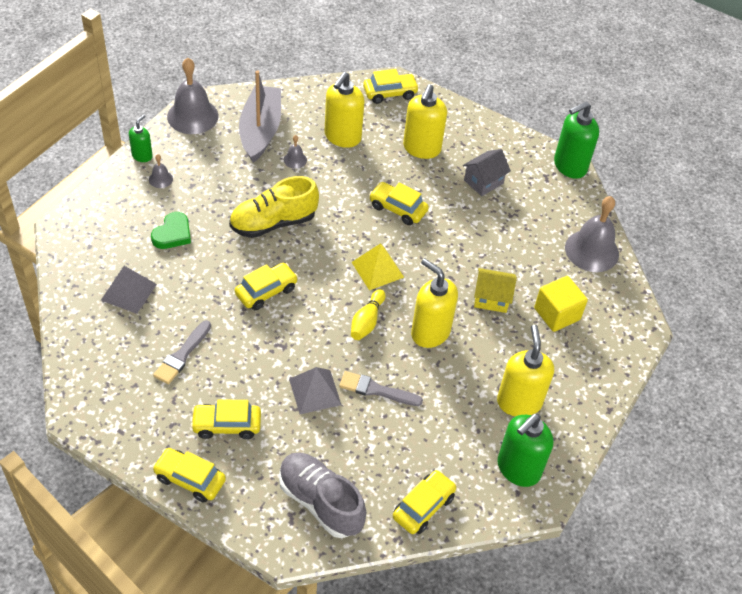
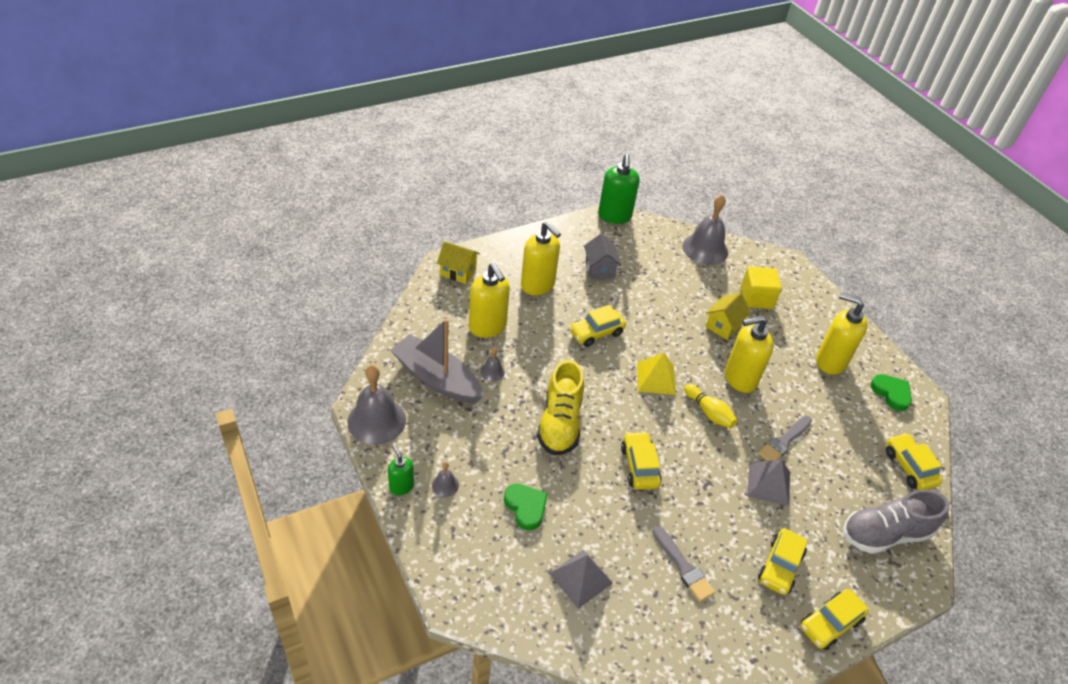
camera: 60 degrees left, 5 degrees down
(390, 93) = (458, 272): yellow car -> yellow house
(518, 469) = (891, 393): green soap dispenser -> green heart

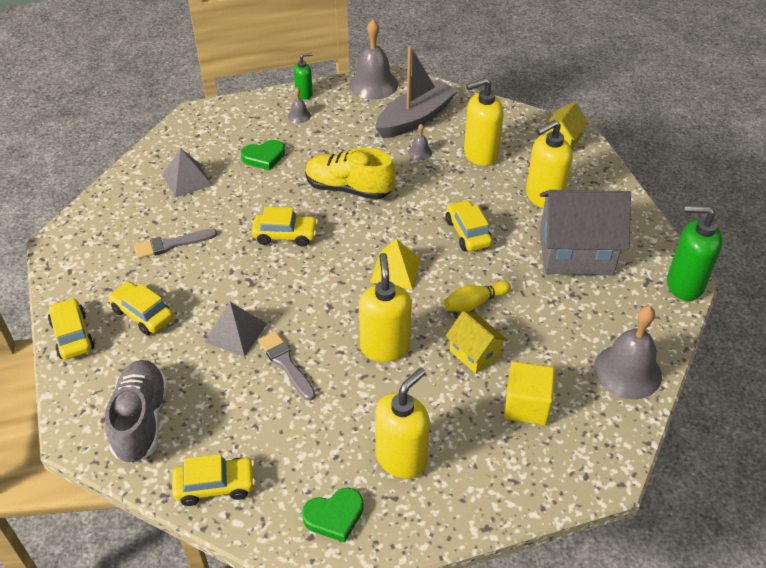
camera: 105 degrees right, 0 degrees up
(599, 269) = (575, 253): grey house -> grey house, size x1.95
(709, 412) = (340, 305): yellow bowling pin -> yellow bowling pin (474, 303)

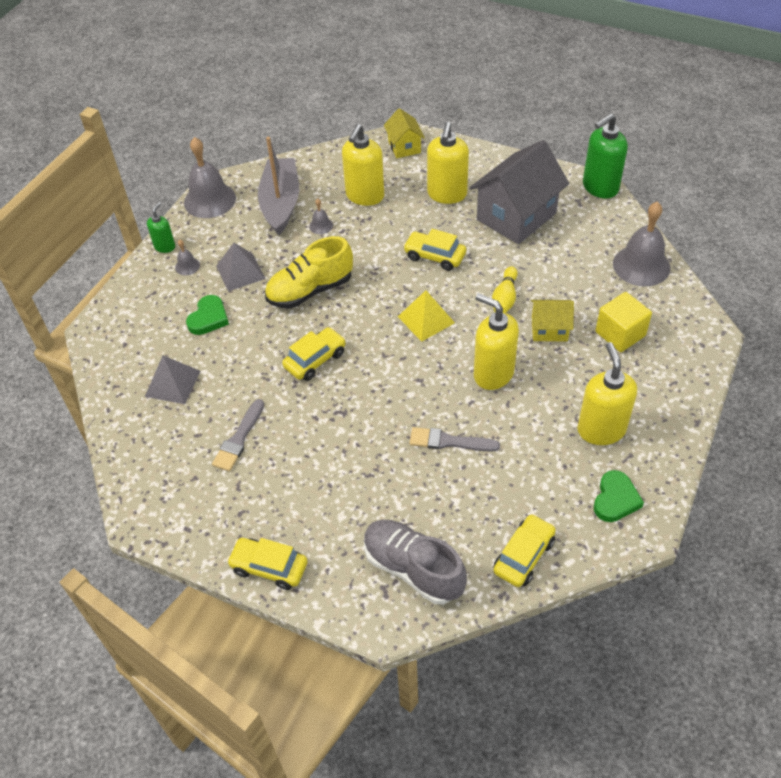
camera: 45 degrees left, 5 degrees up
(142, 314) = (298, 504): yellow car -> none
(235, 332) = (385, 454): grey pyramid -> grey pyramid (240, 272)

